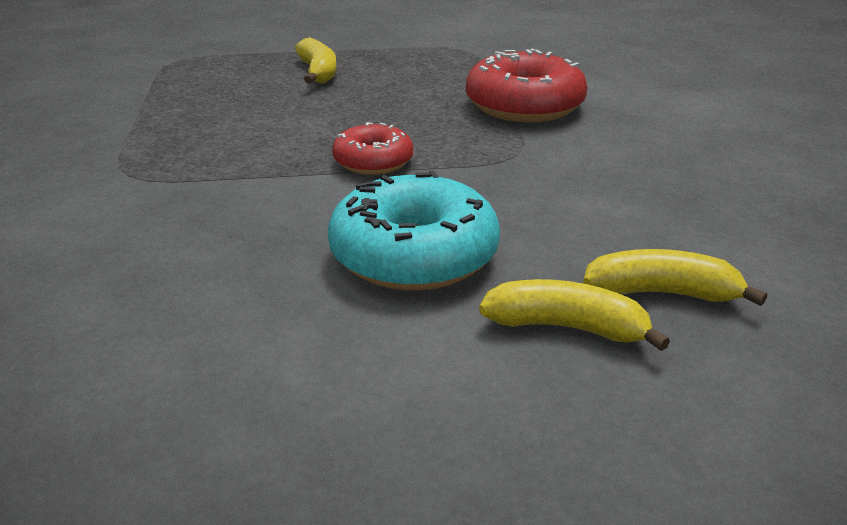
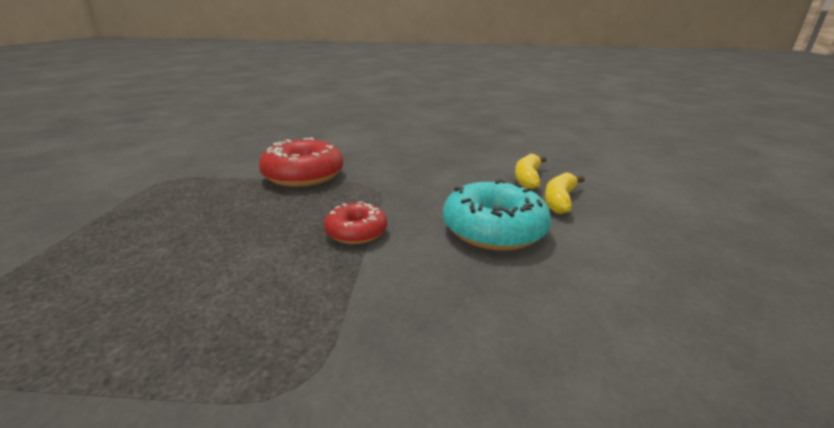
camera: 80 degrees left, 5 degrees down
(318, 72) = (130, 244): yellow banana -> none

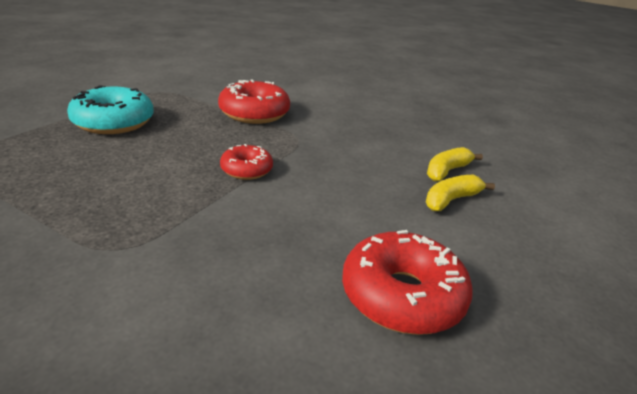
camera: 25 degrees right, 5 degrees up
(494, 229) = (356, 203): turquoise donut -> turquoise donut (114, 122)
(630, 299) = (402, 295): none -> red donut

